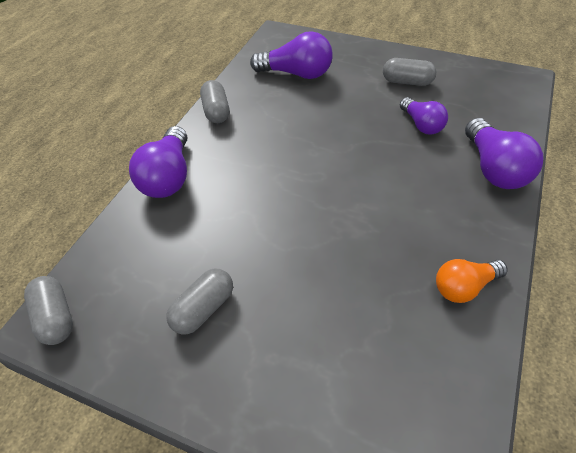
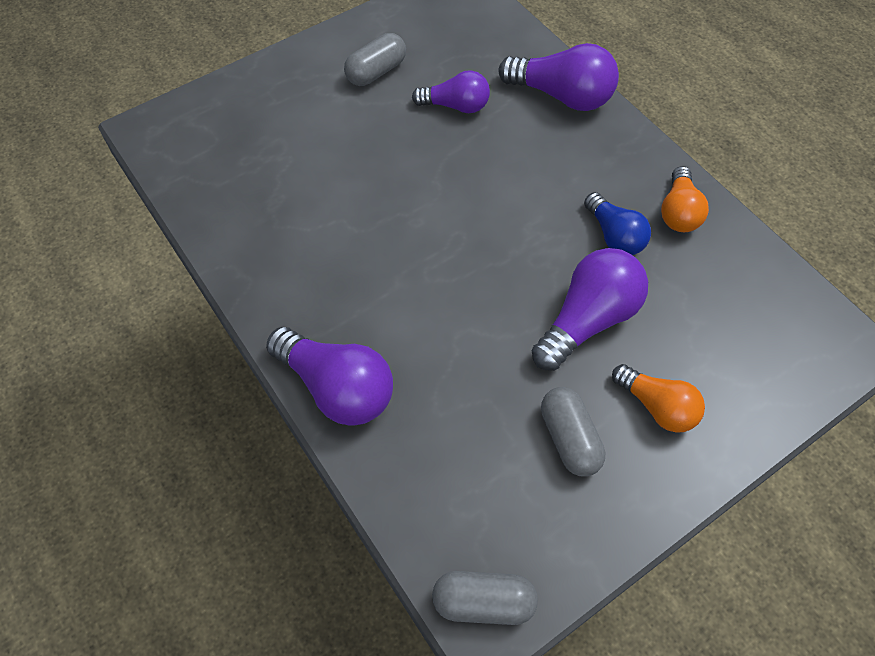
camera: 60 degrees left, 10 degrees up
(216, 111) = (254, 278): grey capsule -> none
(267, 354) = (657, 406): none -> orange light bulb
(296, 74) = (259, 158): purple light bulb -> purple light bulb (587, 319)
(400, 256) = (614, 235): none -> blue light bulb

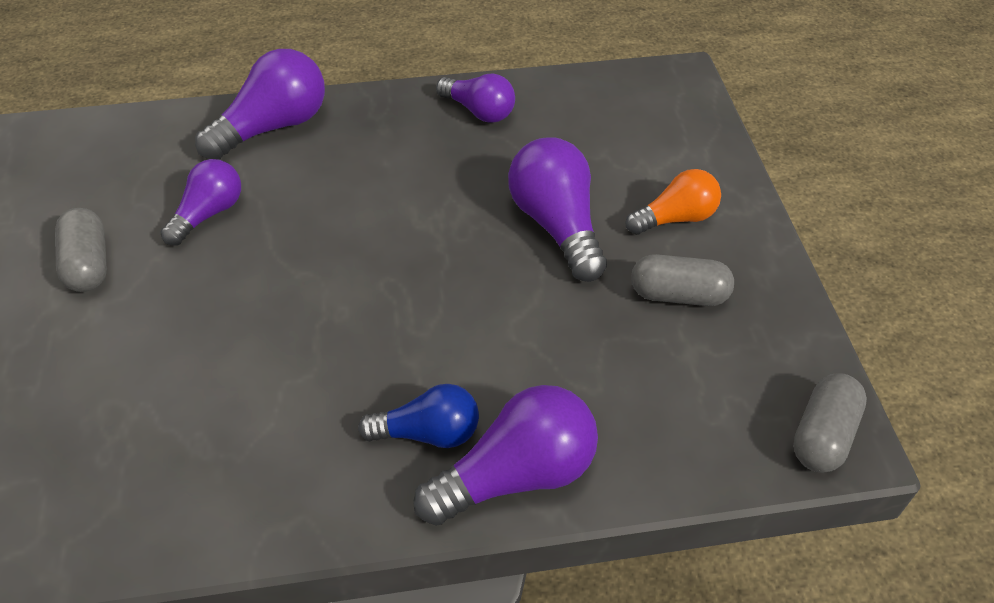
camera: 65 degrees left, 10 degrees down
(614, 235) = (474, 165): blue light bulb -> blue light bulb (428, 432)
(678, 212) = (479, 111): orange light bulb -> purple light bulb

